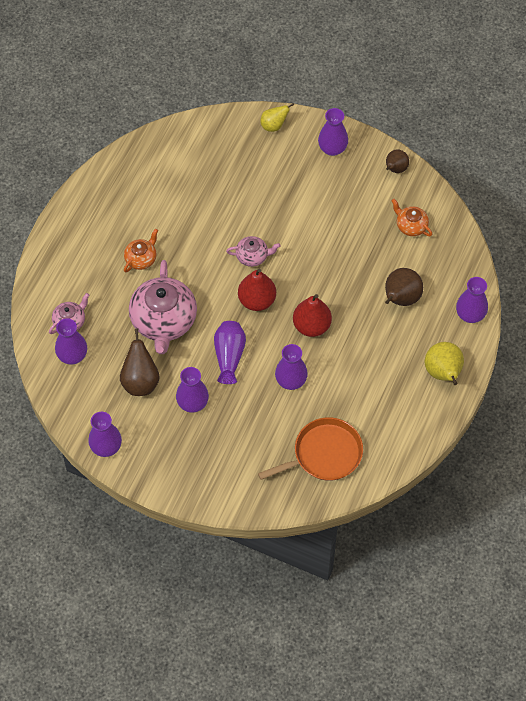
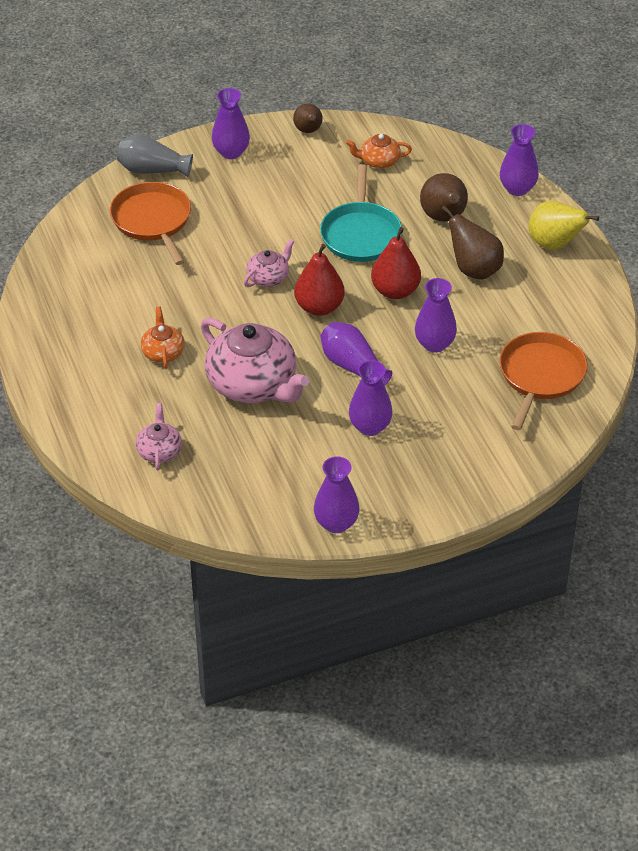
camera: 45 degrees left, 15 degrees down
(72, 355) = (200, 476): purple vase -> none
(140, 381) = (296, 447): brown pear -> brown pear (474, 270)
(234, 163) = (153, 221): none -> orange pan
(274, 126) = (152, 170): yellow pear -> grey vase
(338, 269) = (360, 234): none -> turquoise pan

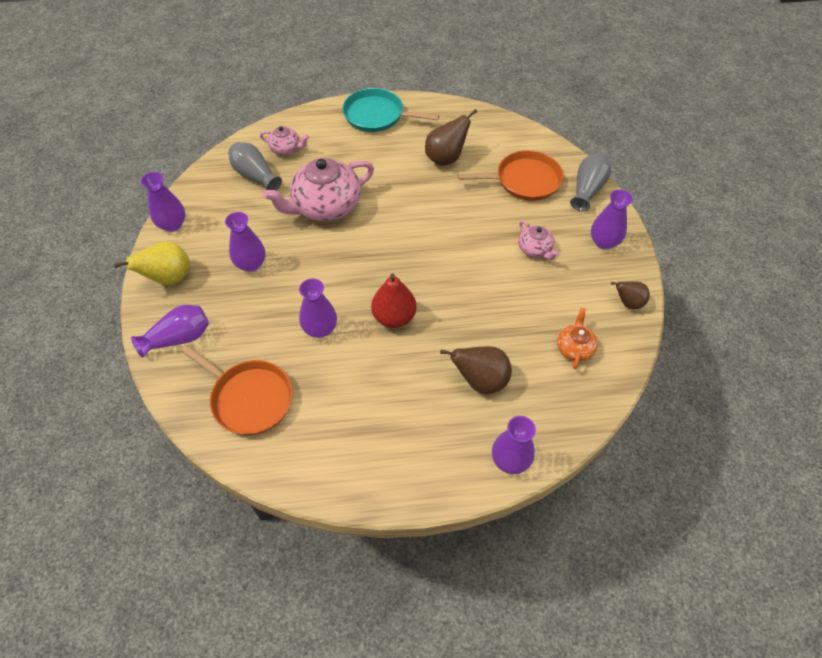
camera: 105 degrees right, 10 degrees up
(163, 352) = (378, 164): orange teapot -> none
(221, 468) = (255, 175): none -> grey vase
(268, 277) = (438, 237): pink teapot -> pink teapot (535, 249)
(319, 307) = (392, 261): red pear -> none
(352, 366) = (318, 268): purple vase -> purple vase (179, 338)
(360, 234) = (474, 309): turquoise pan -> turquoise pan (377, 115)
(474, 270) = (401, 385): brown pear -> brown pear (445, 158)
(554, 244) = (416, 468): yellow pear -> yellow pear (169, 278)

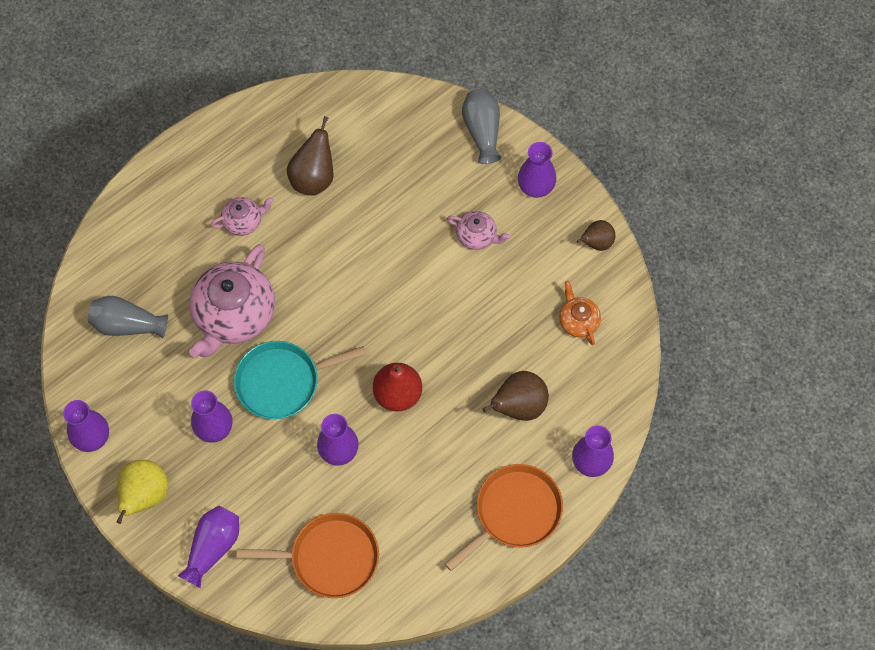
camera: 35 degrees left, 10 degrees up
(286, 149) = (131, 270): pink teapot -> pink teapot (243, 221)
(377, 115) = (196, 164): turquoise pan -> turquoise pan (282, 382)
(524, 180) = (413, 158): orange pan -> orange pan (514, 512)

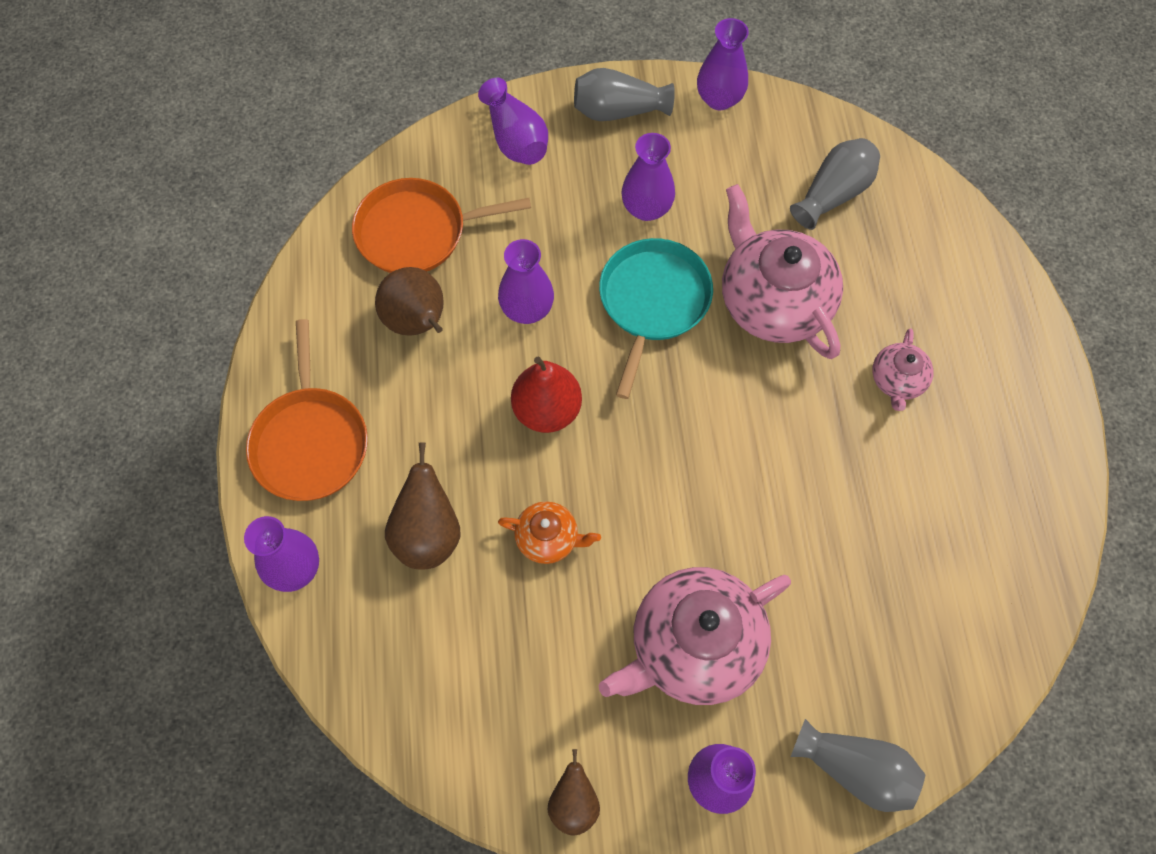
camera: 125 degrees right, 0 degrees up
(145, 496) = (618, 111): yellow pear -> grey vase
(313, 178) = (912, 497): brown pear -> brown pear (417, 322)
(329, 558) = (417, 232): orange pan -> orange pan turned 45 degrees clockwise
(477, 236) = (693, 646): pink teapot -> pink teapot, size x2.04
(578, 321) = (481, 690): orange teapot -> orange teapot (548, 538)

